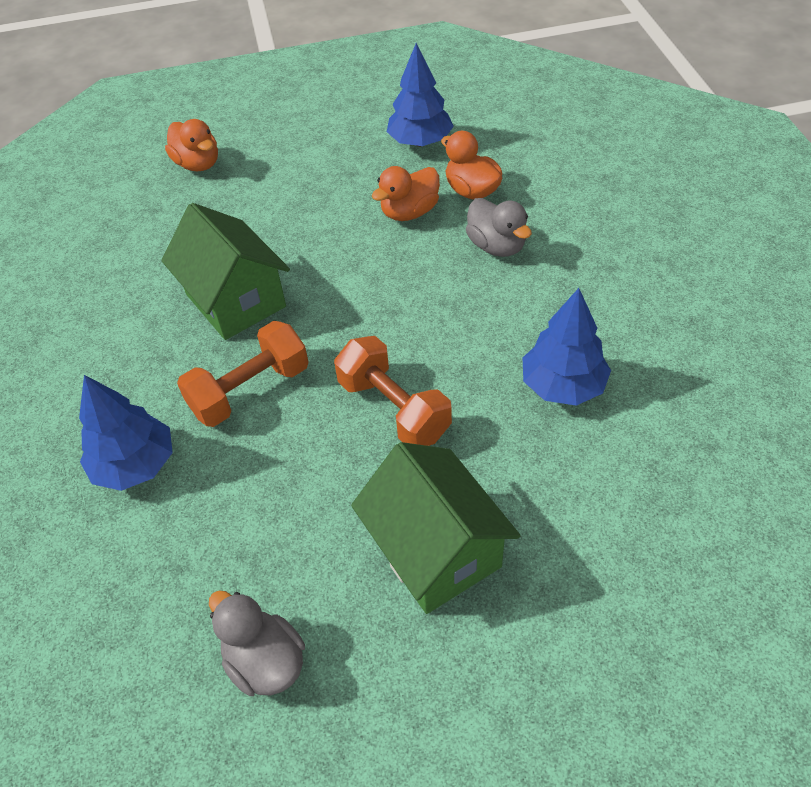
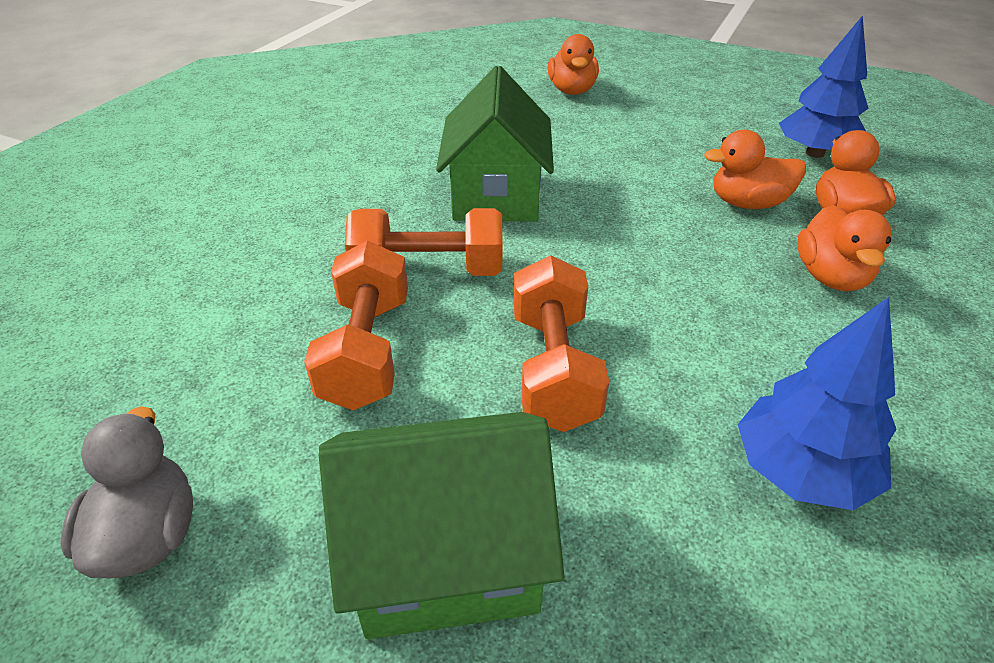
camera: 35 degrees right, 10 degrees down
(135, 465) = (268, 274): blue tree -> none
(270, 472) = (367, 351): none -> orange dumbbell
(435, 550) = (446, 557): green house -> green house turned 75 degrees clockwise
(496, 246) = (831, 277): grey duck -> orange duck

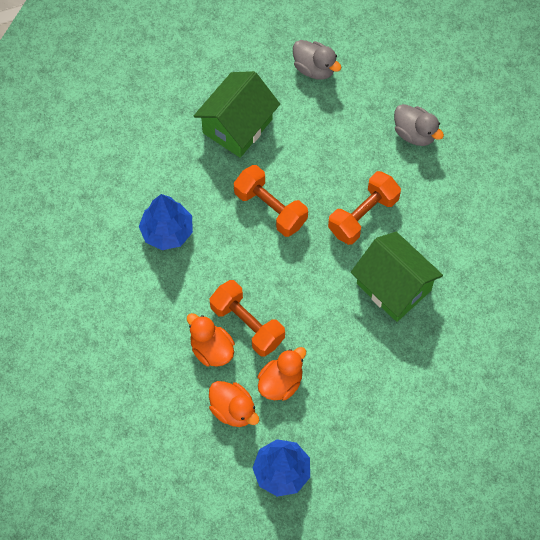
camera: 135 degrees right, 25 degrees up
(210, 303) = (415, 133): none -> grey duck
(367, 351) = (336, 163): orange dumbbell -> orange dumbbell (247, 324)
(572, 91) = (470, 434): orange duck -> none

